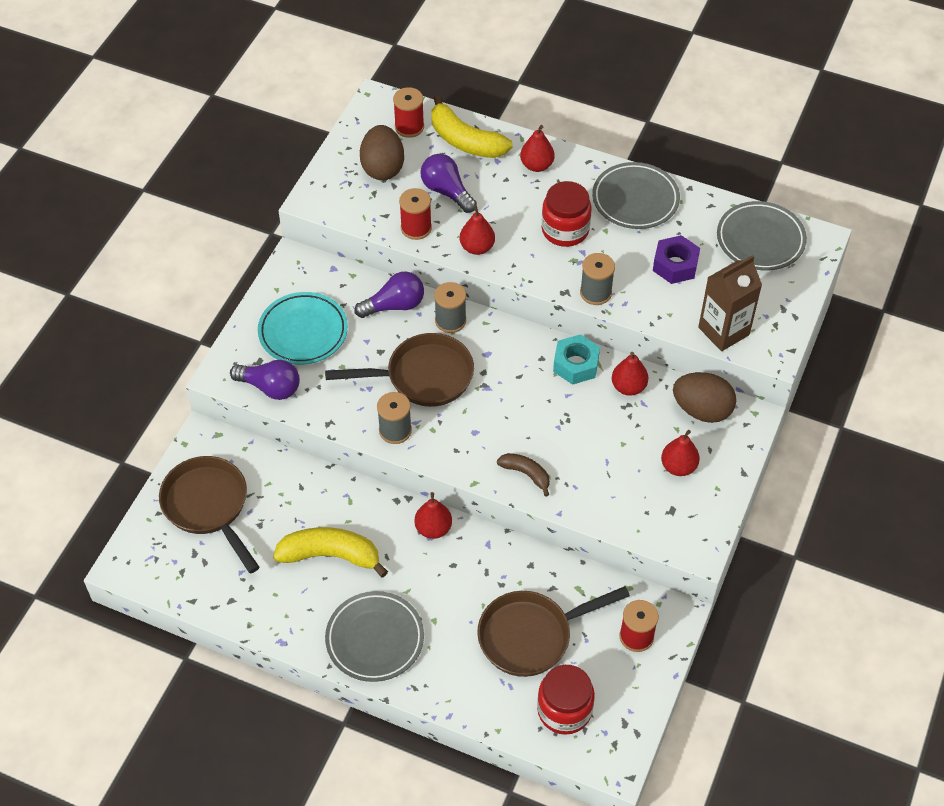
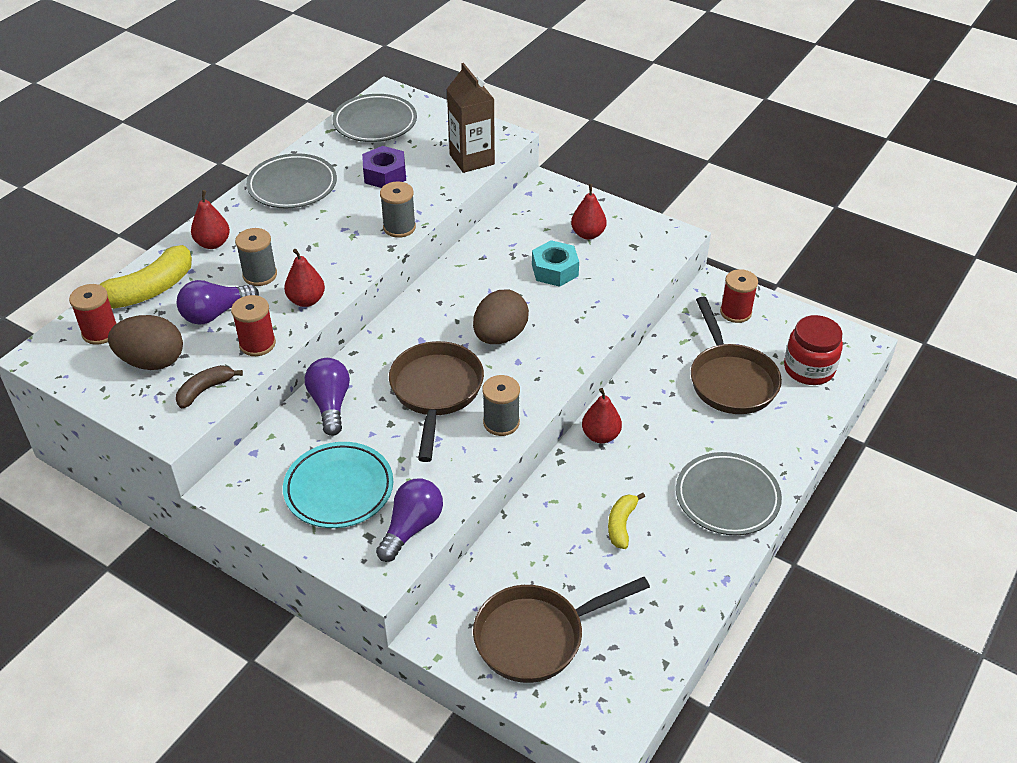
camera: 80 degrees left, 10 degrees down
(330, 555) = (621, 525): yellow banana -> yellow banana, size x0.56
(450, 321) = (368, 362): grey spool -> grey spool (260, 275)
(526, 474) = (577, 331): brown banana -> brown banana (205, 390)
(565, 230) = (310, 236): red jar -> none
(576, 364) = (455, 280): turquoise nut -> turquoise nut (555, 270)
(628, 387) = (491, 250): red pear -> none
(702, 410) = (529, 211): brown egg -> brown egg (500, 336)

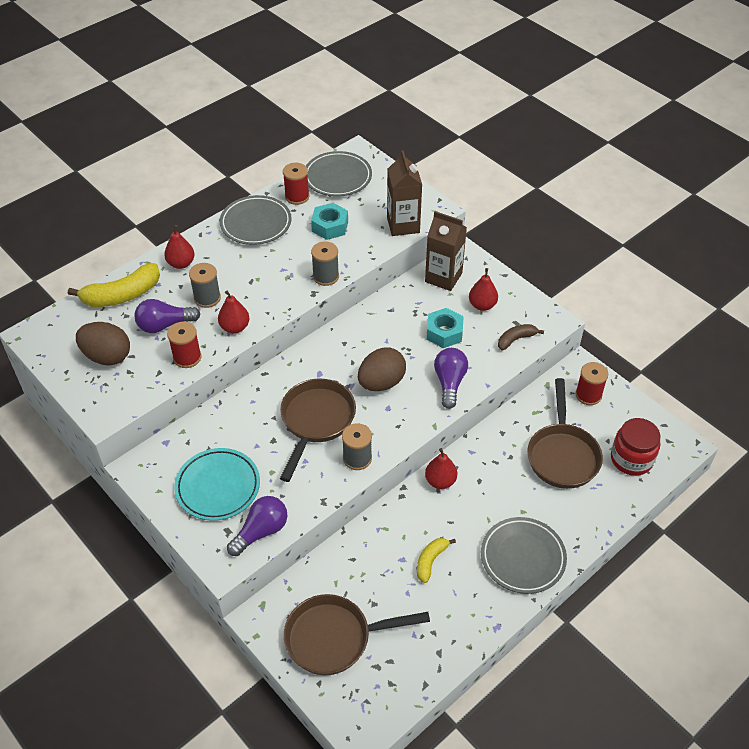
camera: 15 degrees right, 5 degrees up
(100, 332) = (78, 324): red spool -> red spool (297, 196)
(205, 390) = (137, 389): brown banana -> brown banana (516, 339)
(330, 404) = (233, 414): purple light bulb -> purple light bulb (449, 383)
(385, 174) = (330, 226): purple nut -> turquoise nut
(532, 213) = (443, 277): none -> brown carton

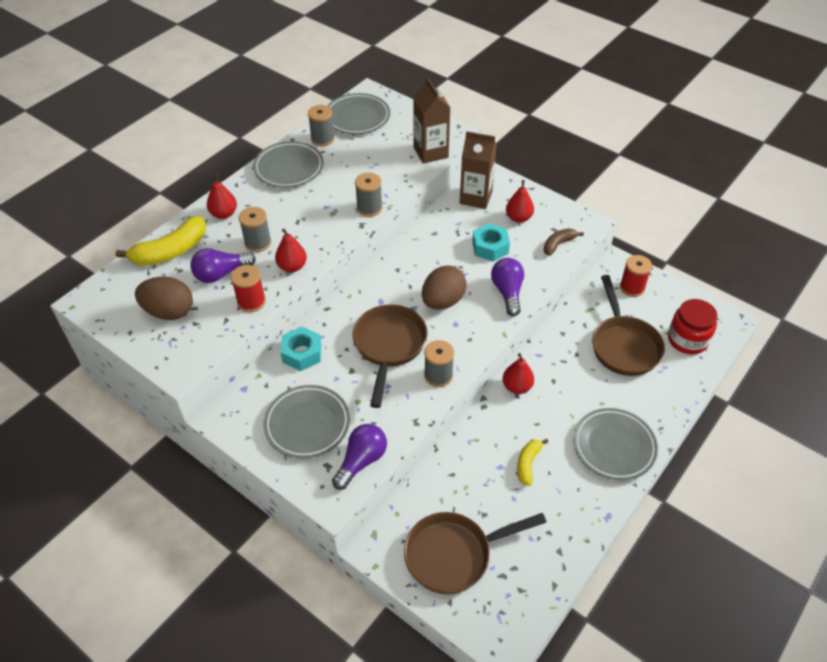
camera: 10 degrees left, 0 degrees up
(218, 487) = (307, 424): turquoise plate -> grey plate
(297, 196) = (322, 139): red spool -> grey spool
(330, 226) = (361, 162): turquoise nut -> turquoise nut (302, 353)

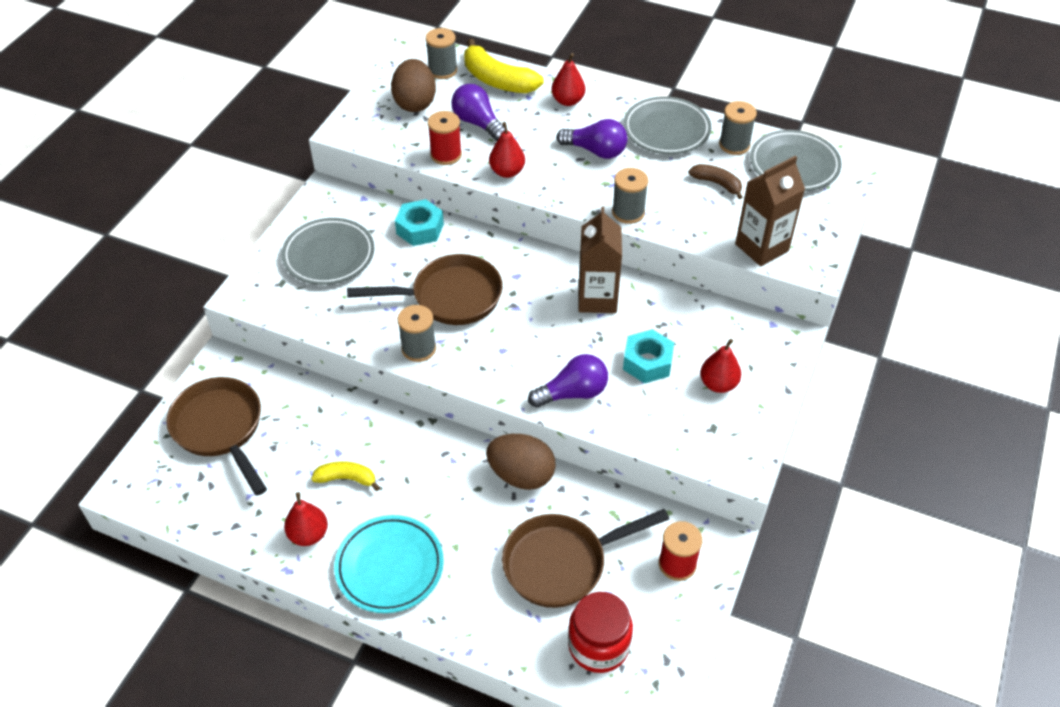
camera: 75 degrees right, 0 degrees up
(258, 243) = (533, 137): grey spool -> grey spool (442, 70)
(361, 461) = (291, 307): purple light bulb -> purple light bulb (596, 151)
(443, 301) = (535, 332): brown egg -> brown egg (521, 475)
(476, 197) = (737, 331): brown carton -> brown carton (597, 299)
(517, 386) = (458, 451): red pear -> red pear (308, 534)
(558, 244) = (684, 436): brown banana -> brown banana (717, 184)
(614, 446) = (389, 567): grey plate -> turquoise plate

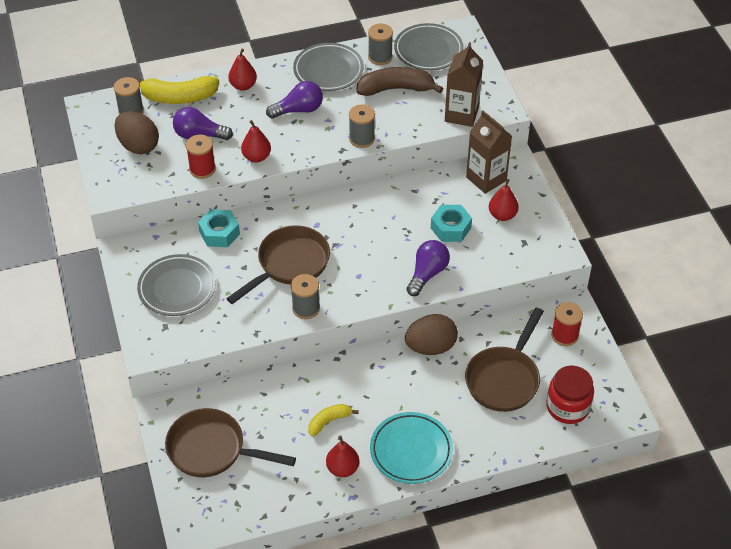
camera: 40 degrees left, 0 degrees up
(597, 299) = (381, 208): brown carton -> brown carton (486, 179)
(717, 184) = (395, 89): brown banana -> brown banana, size x1.78

